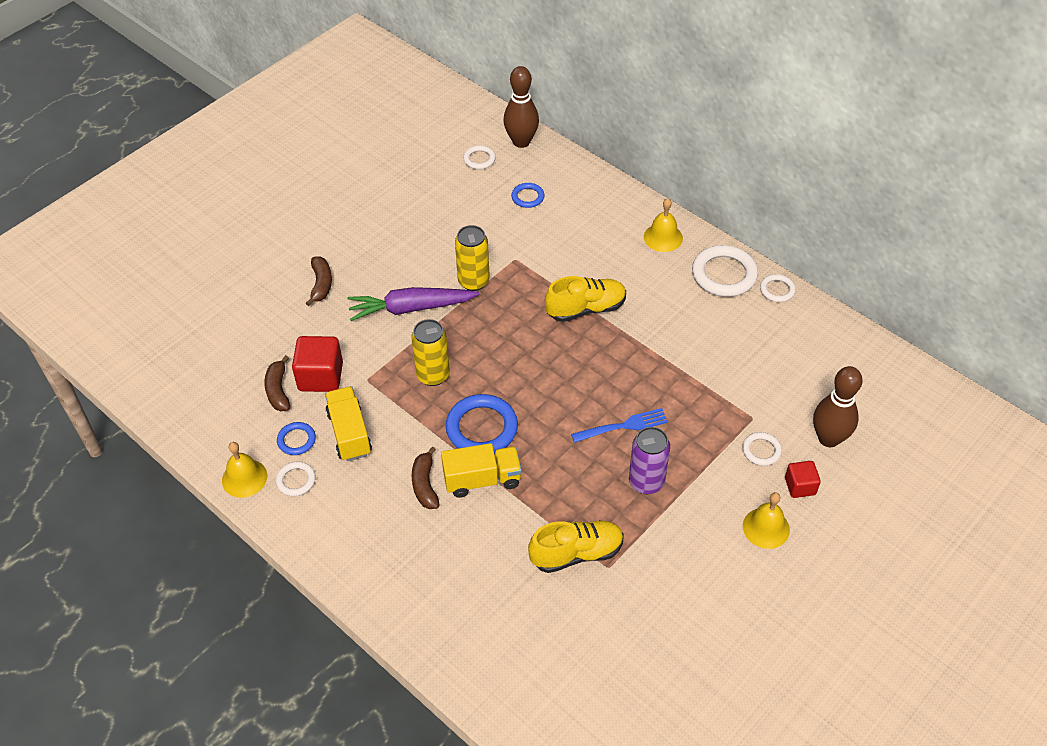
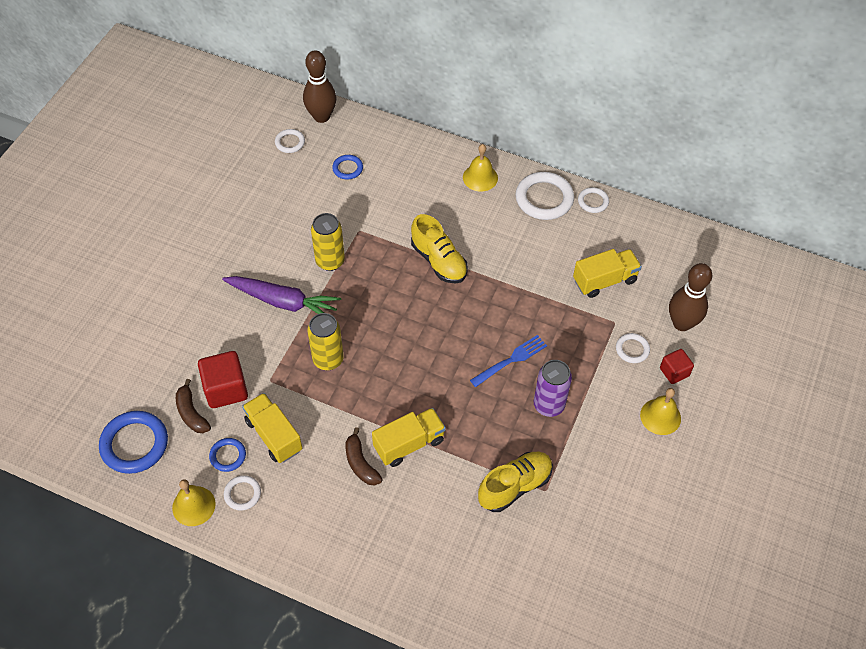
camera: 20 degrees left, 5 degrees up
(321, 284) = (191, 300): brown banana -> none
(411, 308) = (283, 302): purple carrot -> purple carrot turned 135 degrees counterclockwise
(481, 428) = (390, 396): blue ring -> blue ring (134, 444)
(586, 309) = (439, 261): yellow shoe -> yellow shoe turned 90 degrees clockwise
(758, 373) = (604, 280): none -> yellow truck

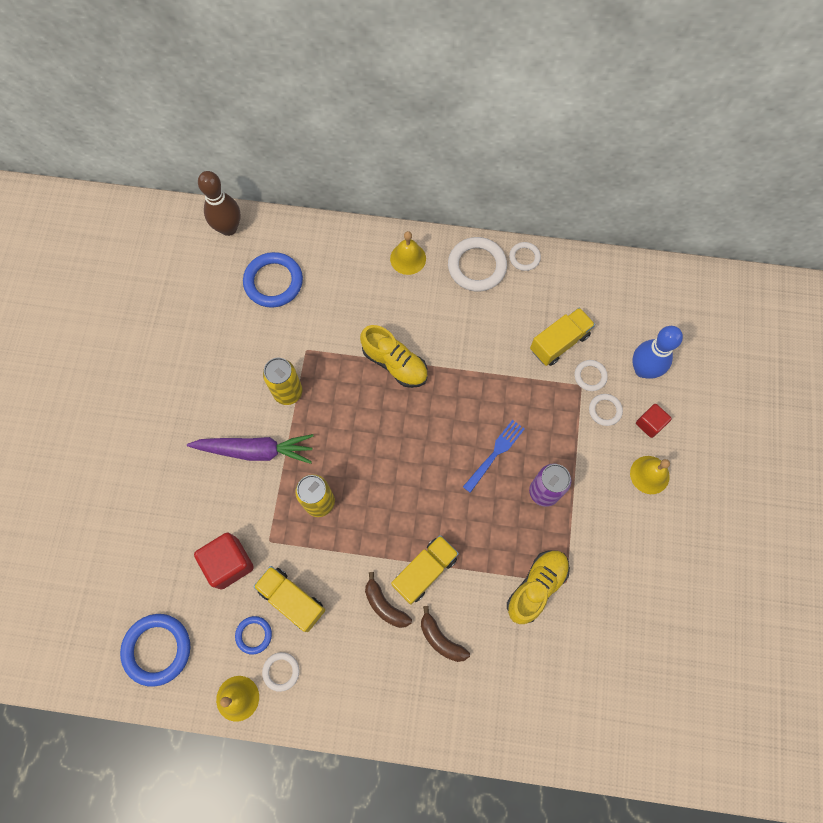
camera: 15 degrees left, 15 degrees up
(191, 413) = (203, 599): brown banana -> brown banana (441, 639)
(290, 142) = (205, 266): white ring -> white ring (590, 376)
(347, 168) = (273, 282): blue ring -> blue ring, size x1.87
(682, 323) = (643, 369): brown bowling pin -> blue bowling pin

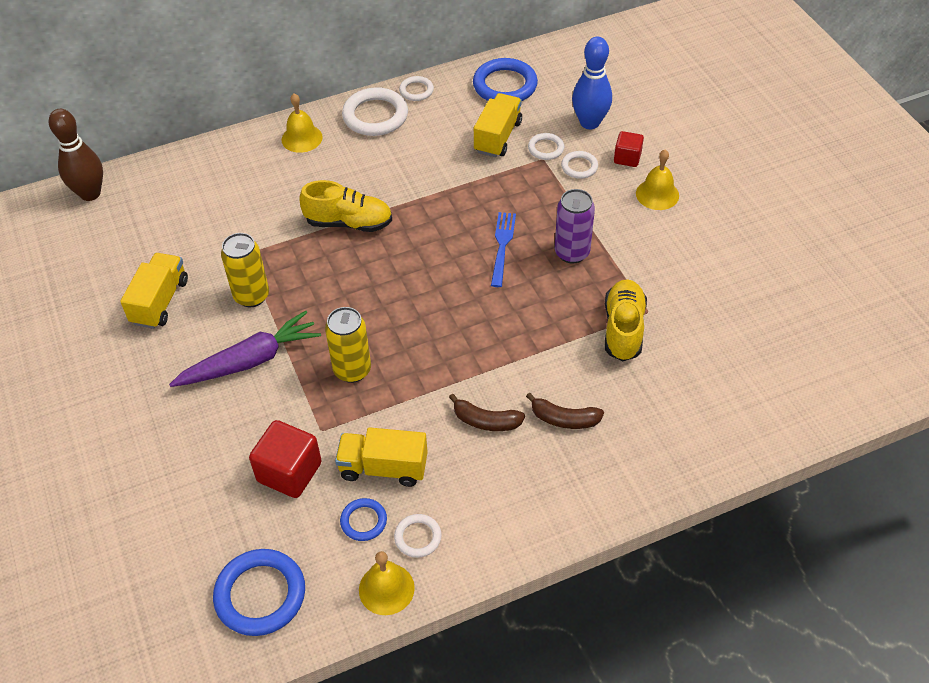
camera: 30 degrees left, 20 degrees down
(273, 282) = (171, 215): blue ring -> blue ring (505, 85)
(424, 571) = (505, 372): yellow truck -> yellow truck (160, 301)

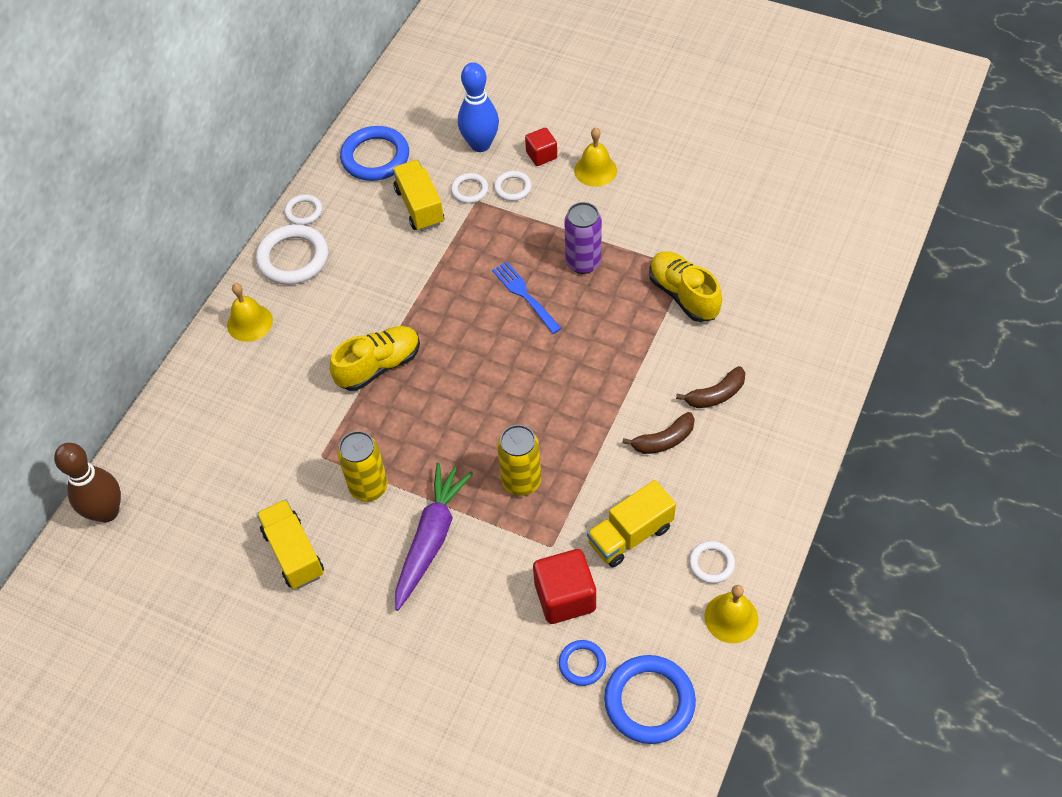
camera: 40 degrees left, 5 degrees up
(363, 521) = (661, 585): blue ring -> blue ring (582, 664)

